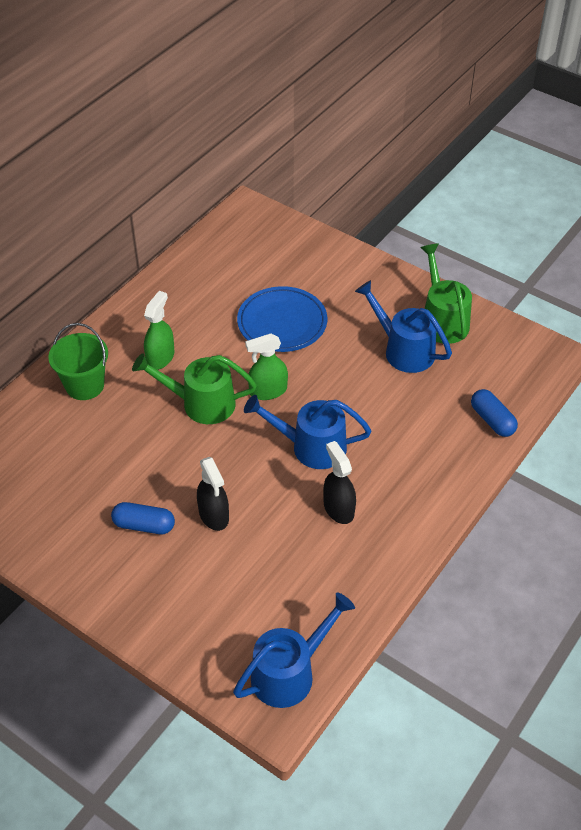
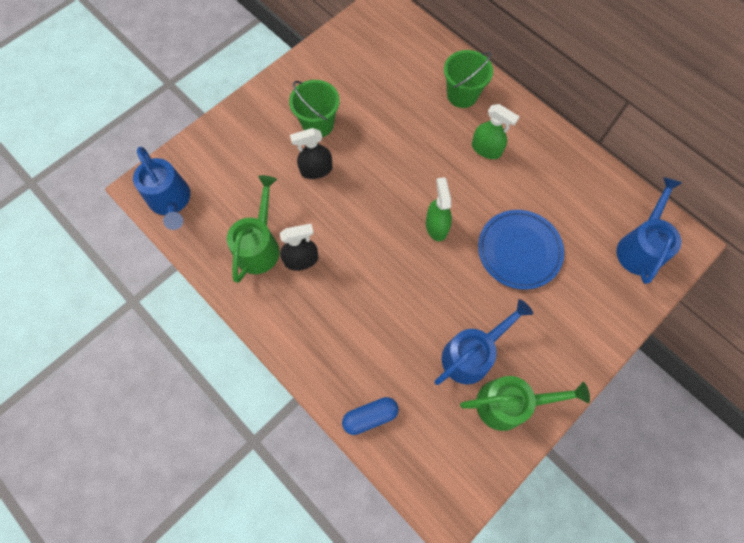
camera: 100 degrees right, 20 degrees up
(144, 525) = (318, 124): blue capsule -> green bucket
(200, 403) = (430, 173): green watering can -> green watering can (259, 245)
(310, 447) = (369, 250): blue watering can -> blue watering can (640, 247)

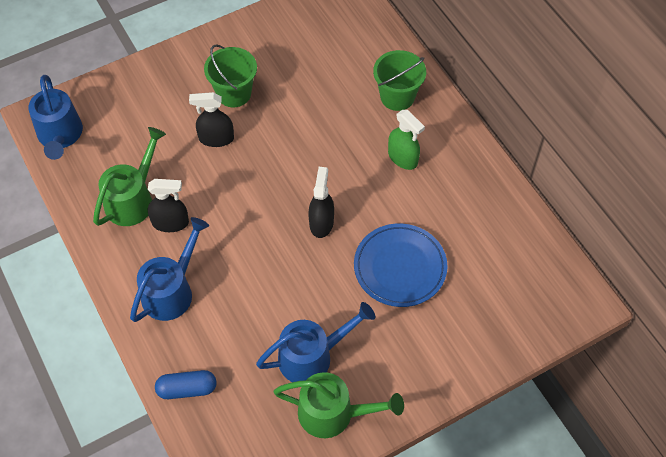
camera: 15 degrees right, 10 degrees down
(436, 226) = (321, 222): green spray bottle -> black spray bottle
(640, 247) = (533, 294): blue watering can -> blue watering can (172, 290)

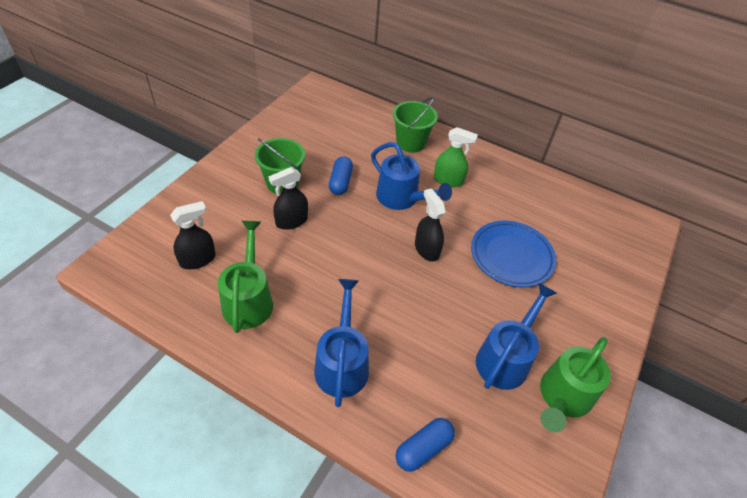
camera: 35 degrees left, 10 degrees down
(60, 136) = (138, 275): blue watering can -> blue watering can (402, 198)
(170, 223) = (299, 304): black spray bottle -> black spray bottle (198, 259)
(290, 115) = (340, 182): none -> blue capsule
(334, 413) = (562, 398): green watering can -> green watering can turned 150 degrees clockwise

